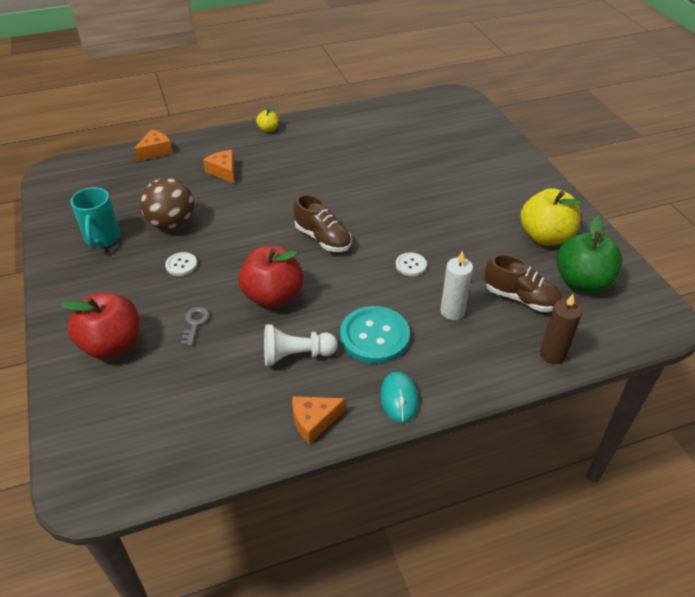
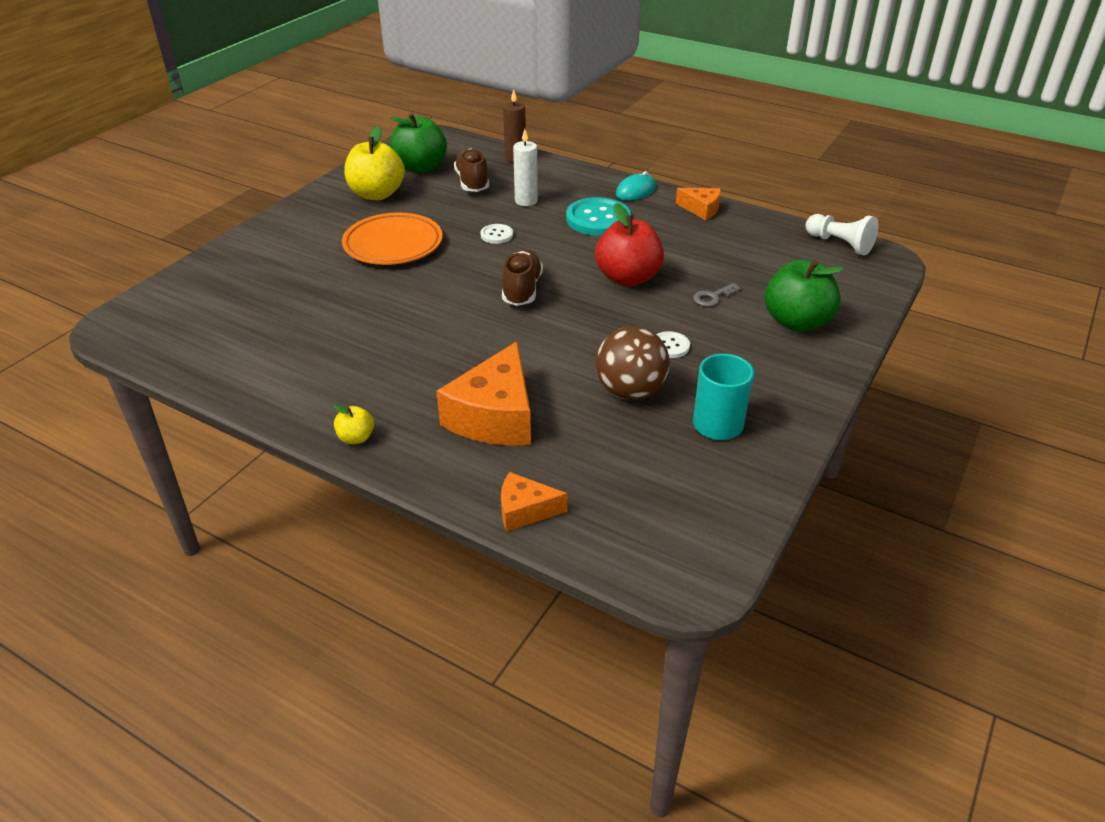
camera: 130 degrees left, 5 degrees down
(112, 345) = (796, 322): red apple -> green apple
(223, 171) = (495, 416): orange cheese -> orange cheese, size x1.88
(296, 355) = (665, 239): white pawn -> white pawn (839, 244)
(450, 212) = (393, 245): none -> orange plate

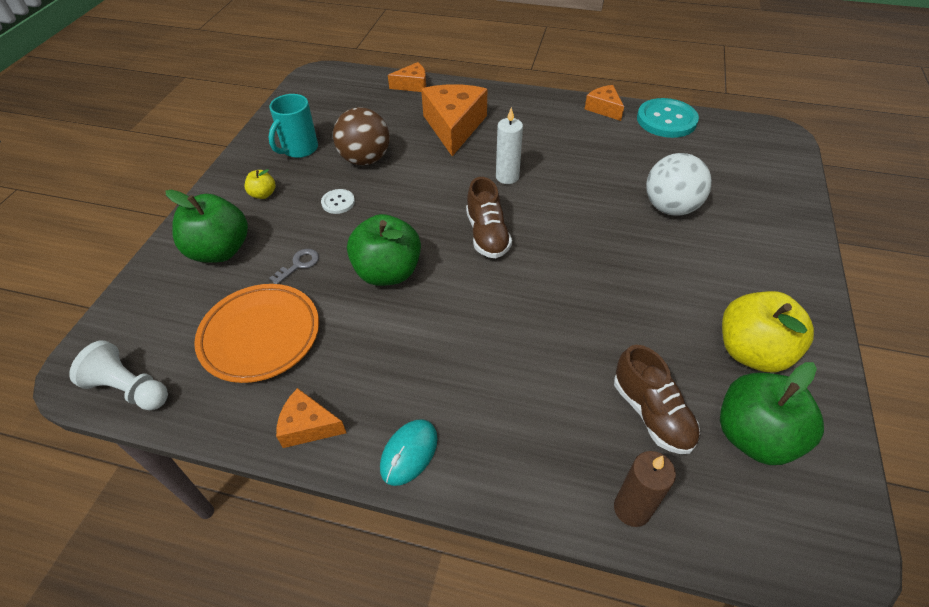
camera: 165 degrees right, 10 degrees up
(272, 402) = (604, 108): none -> orange cheese
(327, 281) = (670, 207): none -> white ball
(356, 438) = (532, 100): yellow apple -> yellow apple (263, 194)
(393, 245) = (652, 266): orange plate -> orange plate (260, 336)
(497, 235) = (554, 307): white button -> none
(526, 201) = (554, 385): white candle -> white candle (507, 177)
(598, 219) = (446, 368): turquoise button -> turquoise button (666, 120)
(628, 278) = (388, 272): red apple -> green apple

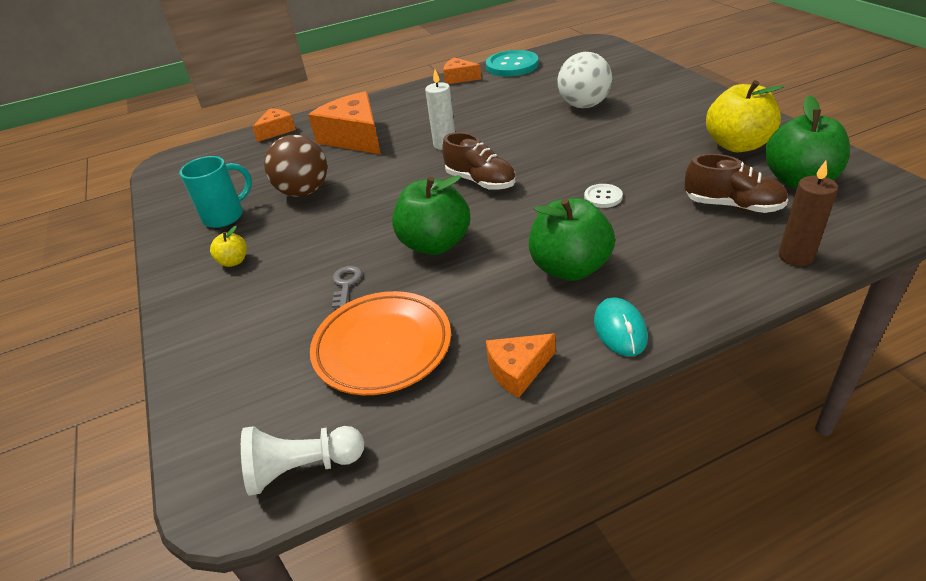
camera: 35 degrees left, 10 degrees down
(220, 250) = (247, 320): green apple -> green apple (570, 268)
(299, 149) = (225, 216): turquoise mug -> turquoise mug turned 120 degrees counterclockwise
(338, 202) = (320, 228): white button -> white button (603, 197)

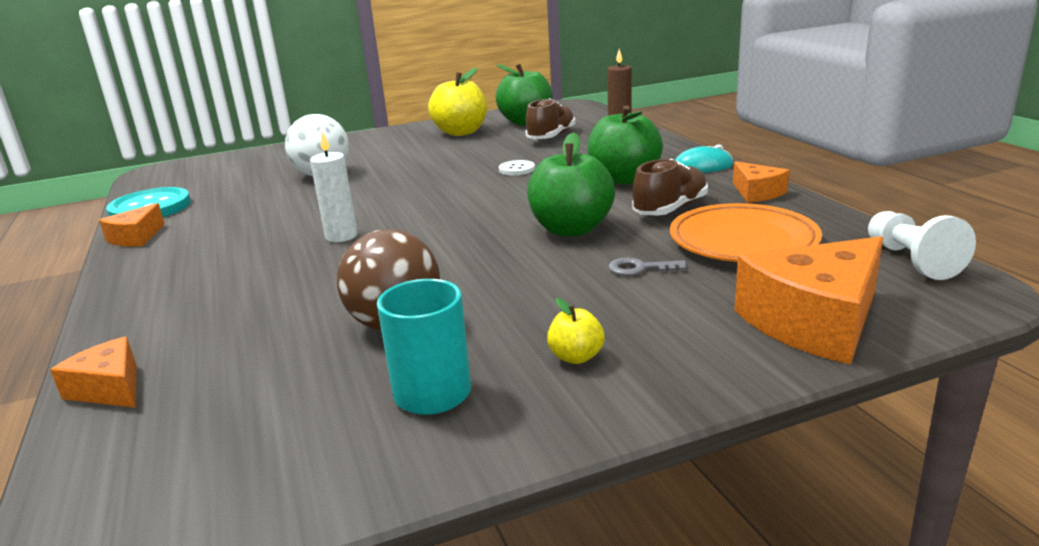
camera: 90 degrees left, 15 degrees down
(354, 137) = (245, 300): orange cheese -> orange cheese (815, 322)
(480, 181) = (453, 214): brown shoe -> brown shoe (670, 209)

